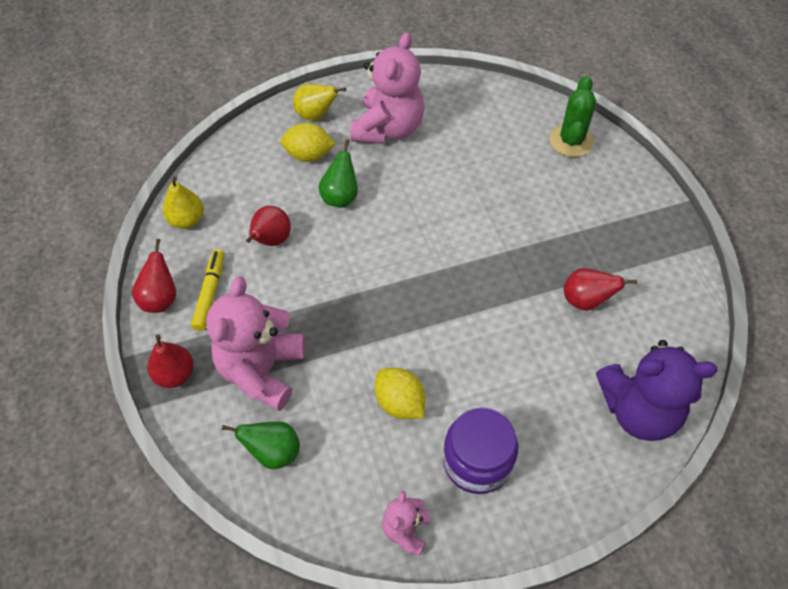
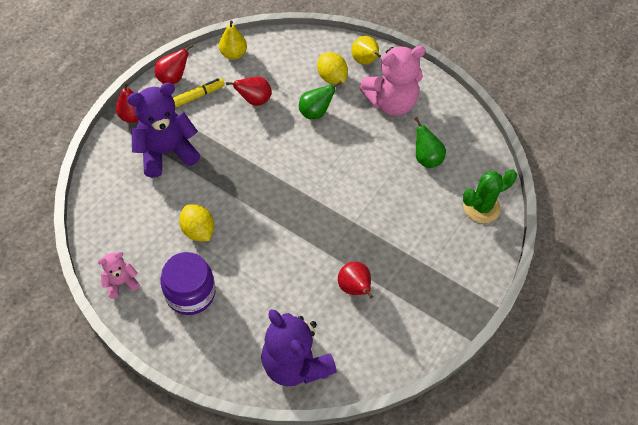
camera: 50 degrees right, 0 degrees up
(262, 370) = (166, 152): pink teddy bear -> purple teddy bear
(273, 452) = (121, 191): green pear -> green pear (426, 158)
(399, 402) = (198, 231): yellow lemon -> yellow lemon turned 45 degrees counterclockwise

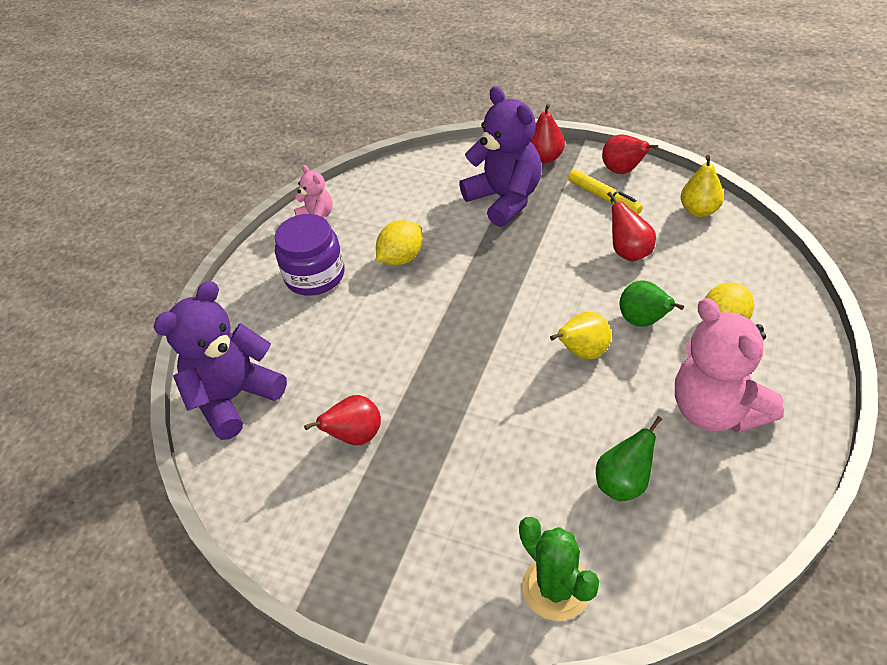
camera: 85 degrees right, 10 degrees down
(365, 61) = (785, 357): yellow pear -> yellow pear (583, 352)

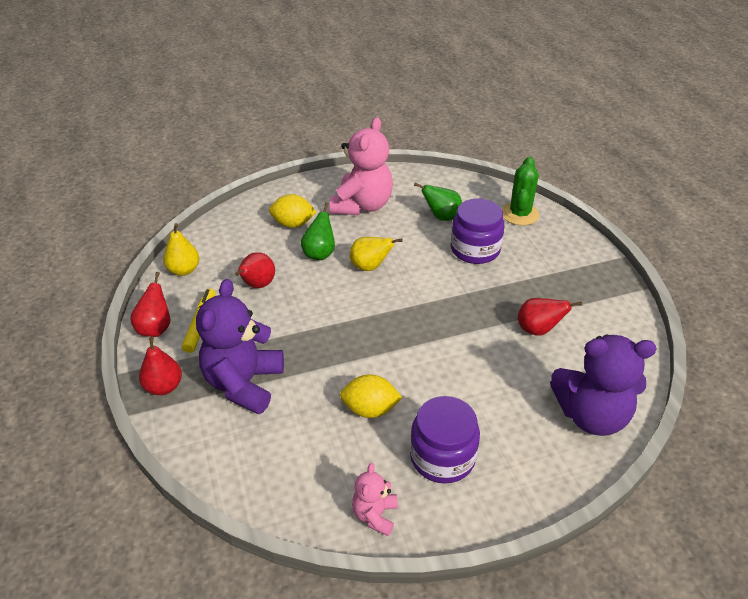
camera: 135 degrees left, 5 degrees down
(527, 473) = (475, 249): none -> purple jar

